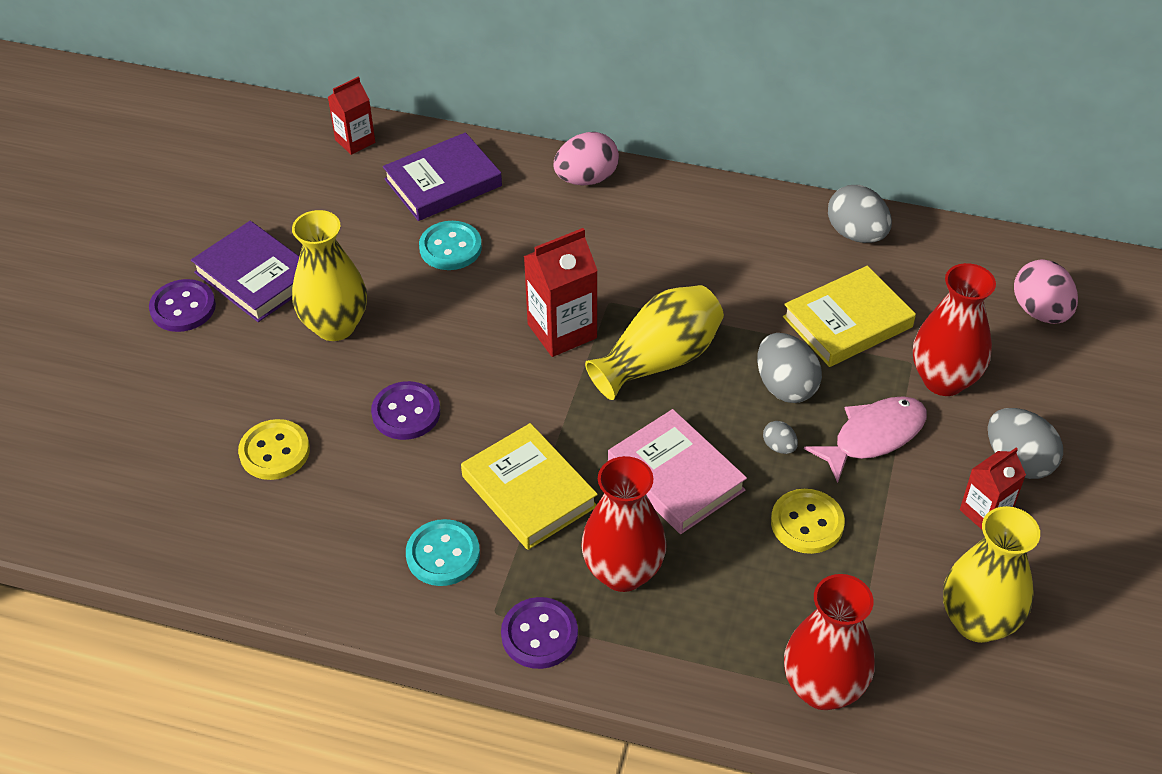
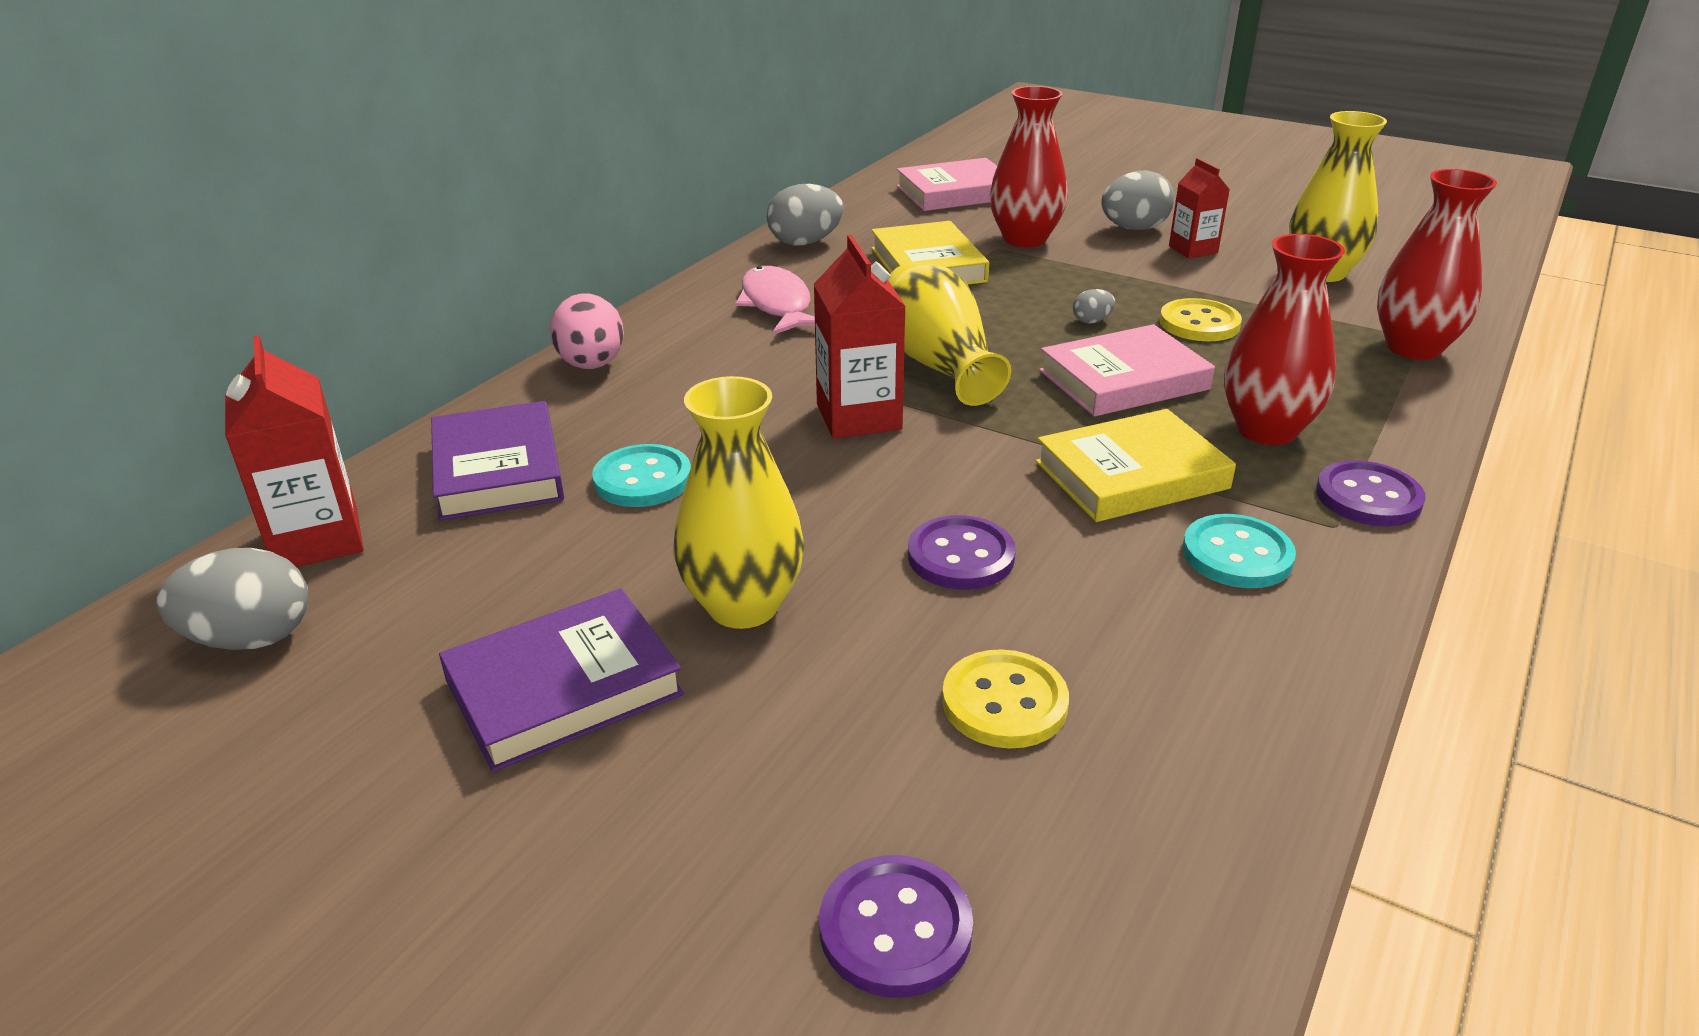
camera: 75 degrees left, 15 degrees down
(183, 308) = (581, 797): purple button -> purple button (895, 929)
(355, 141) = (317, 539): red carton -> red carton, size x1.57
(785, 386) = (1006, 305): grey egg -> grey egg (251, 638)
(873, 436) = (1089, 277): pink fish -> pink fish (777, 305)
(1040, 311) = (955, 192): pink egg -> pink book

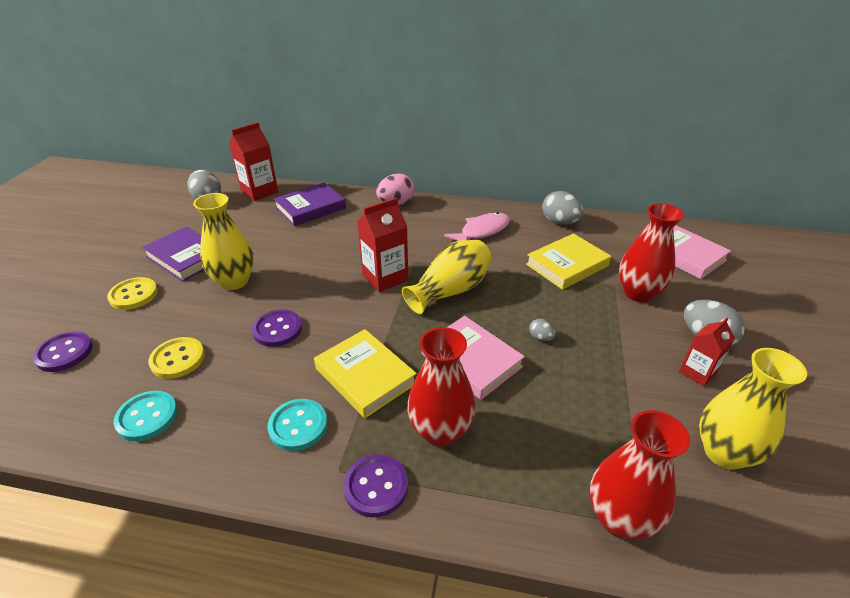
camera: 70 degrees right, 5 degrees up
(643, 479) = (313, 238): turquoise button -> turquoise button (147, 417)
(1199, 323) = (572, 387): yellow button -> yellow button (133, 295)

